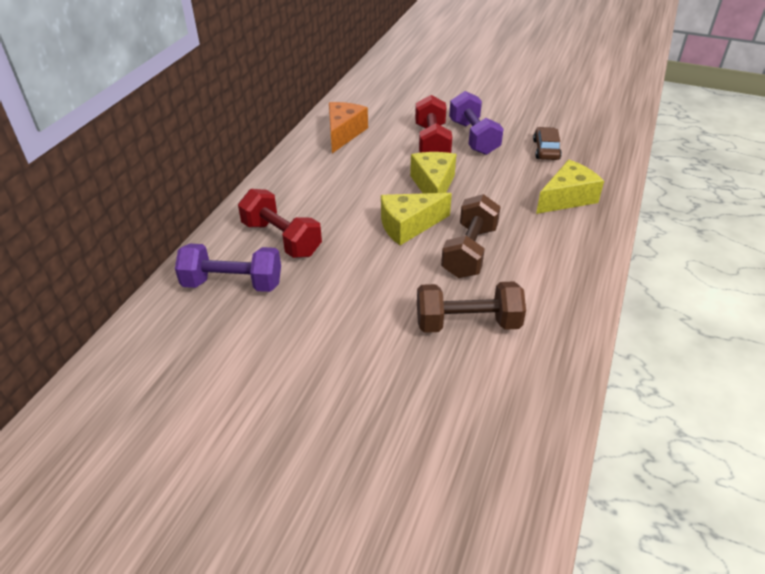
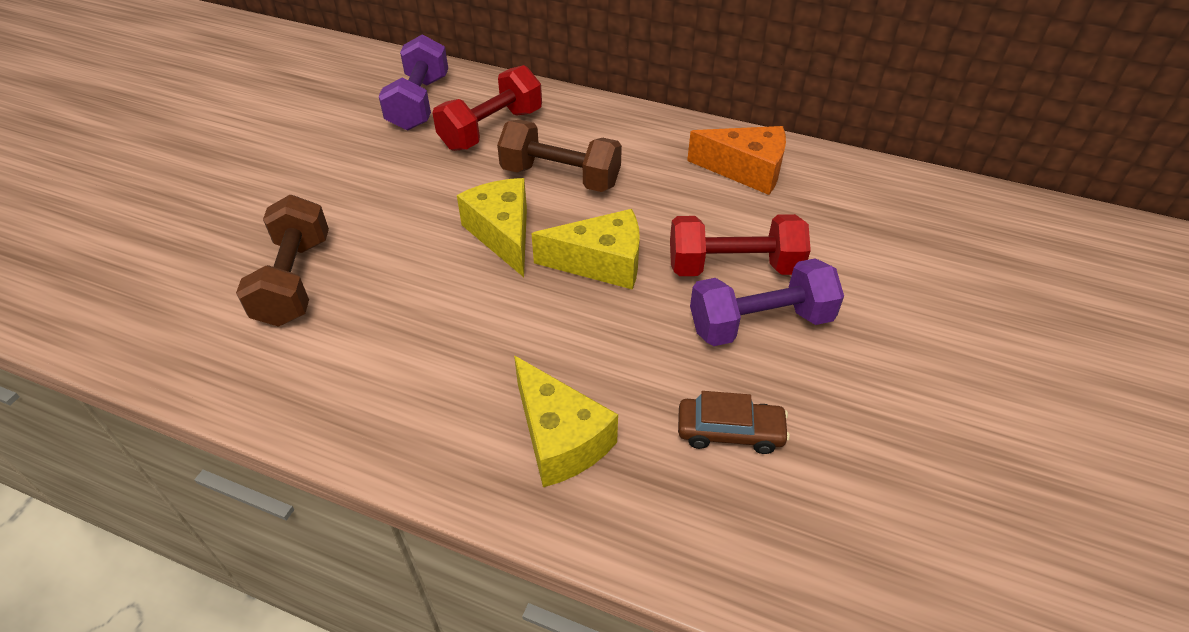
camera: 90 degrees right, 5 degrees up
(469, 252) = (434, 293): brown dumbbell -> brown dumbbell (560, 177)

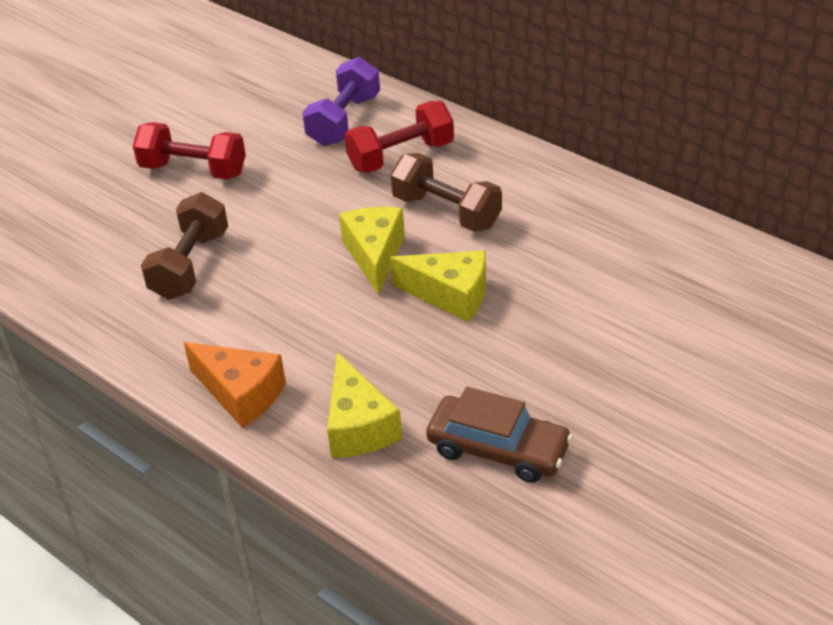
camera: 20 degrees right, 5 degrees down
(730, 431) = (498, 449): brown car -> brown car, size x1.51
(733, 267) = (568, 319): red dumbbell -> red dumbbell (193, 170)
(746, 170) = (625, 233): orange cheese -> orange cheese (241, 393)
(760, 323) = (568, 370): purple dumbbell -> none

